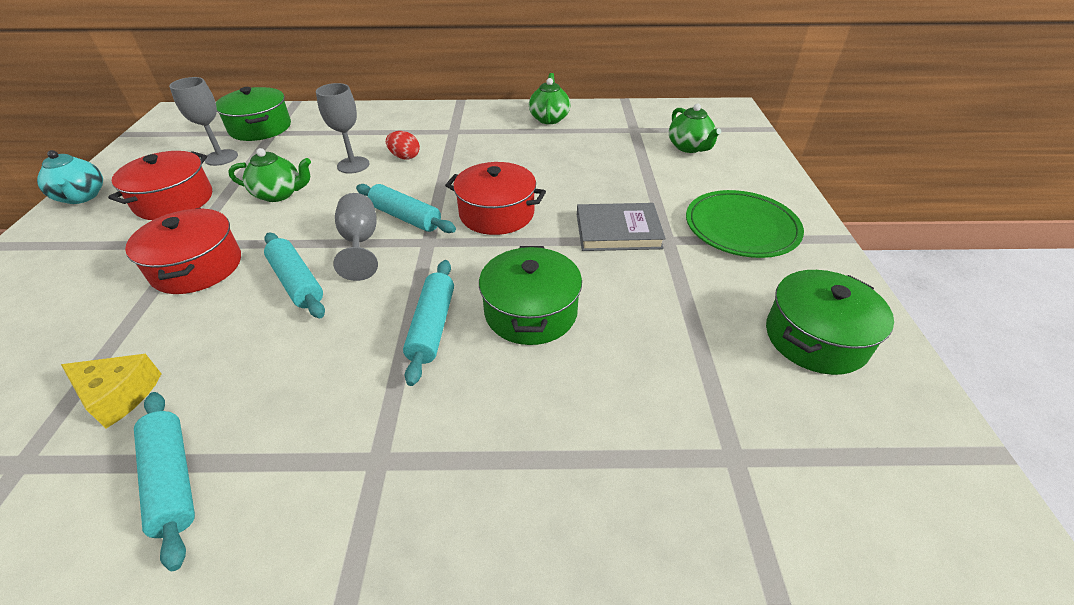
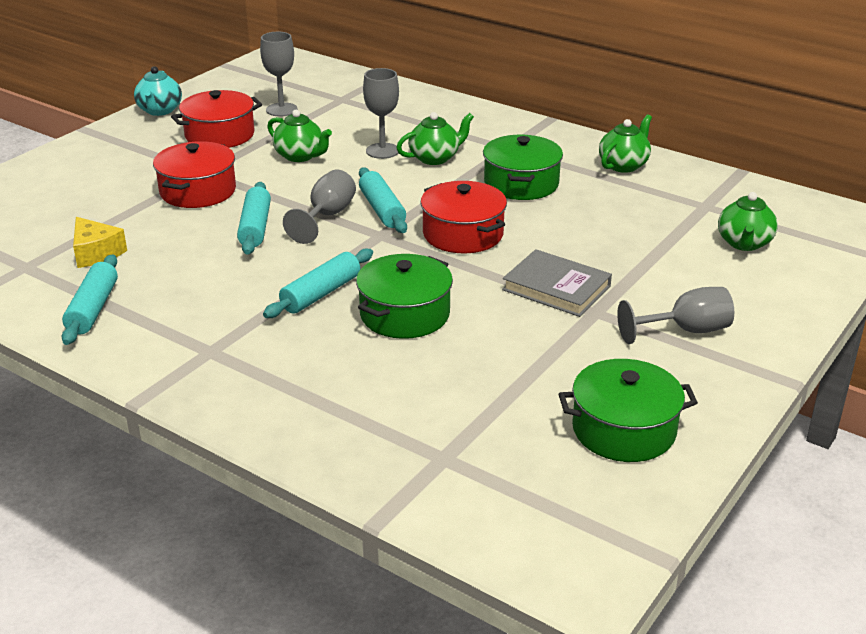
camera: 35 degrees right, 10 degrees down
(260, 128) = (335, 91): green pot -> green pot (521, 183)
(405, 157) = (435, 158): red egg -> green teapot
(741, 228) = (686, 331): green plate -> grey goblet

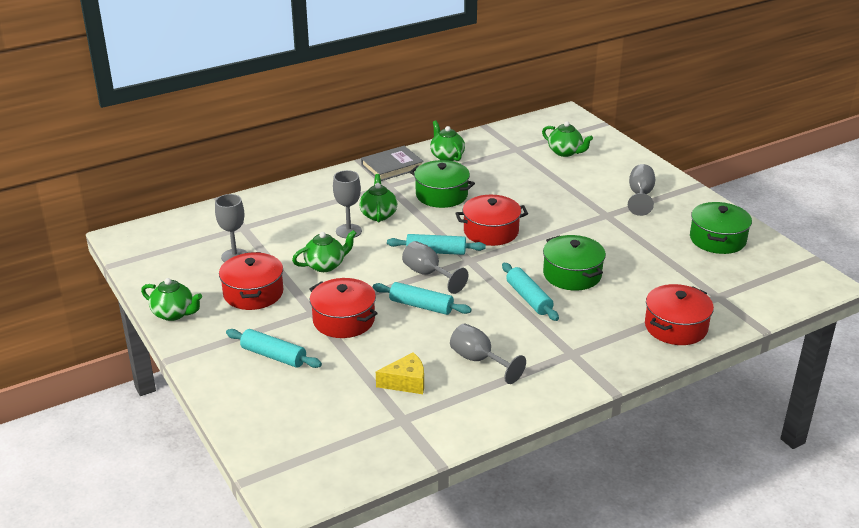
camera: 65 degrees left, 0 degrees up
(93, 309) = (488, 394): turquoise rolling pin -> turquoise rolling pin (273, 356)
(159, 110) = (174, 314): turquoise teapot -> green teapot
(161, 288) = (479, 360): none -> grey goblet
(328, 428) = (675, 327): none -> red pot
(556, 288) = (574, 219): grey book -> grey book (392, 166)

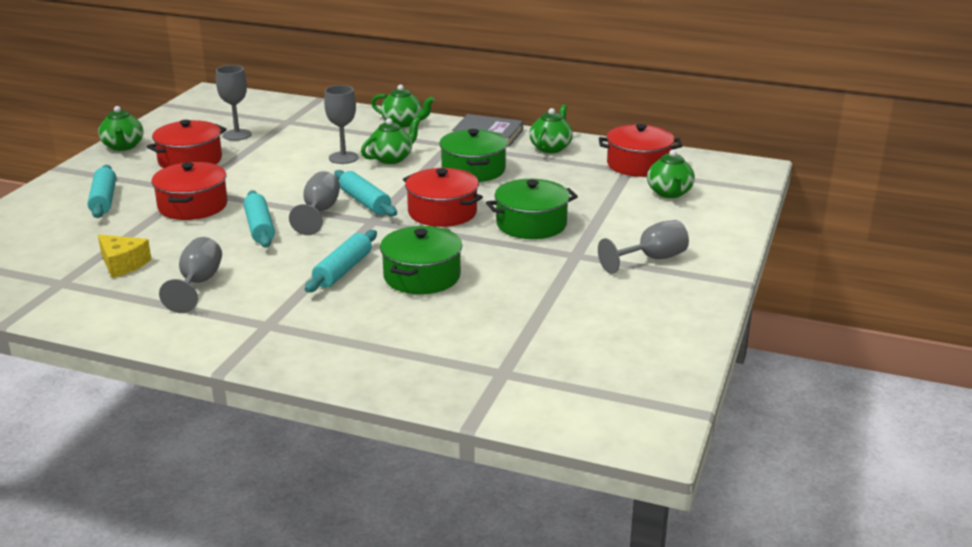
camera: 50 degrees right, 5 degrees down
(325, 265) = (272, 169): green teapot -> green teapot (403, 123)
(675, 327) = (398, 366): red pot -> red pot (638, 165)
(717, 239) = (634, 333): green pot -> green pot (531, 224)

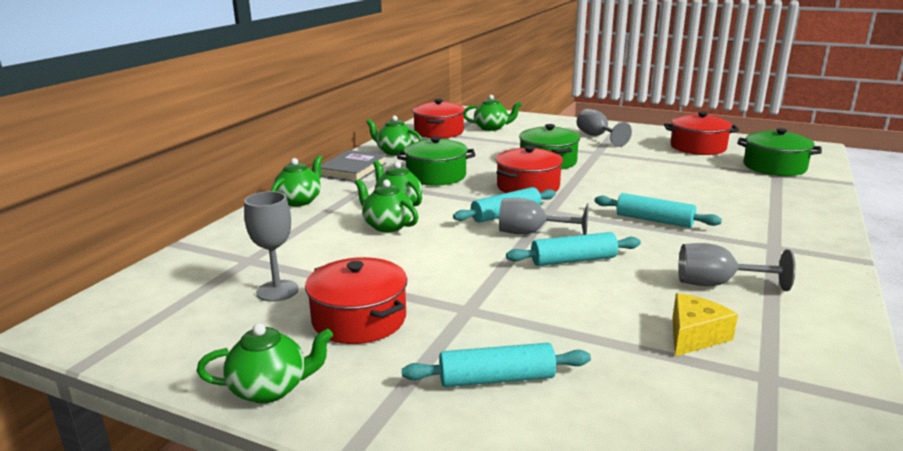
camera: 85 degrees left, 5 degrees down
(193, 206) = (517, 304): red pot -> red pot (698, 147)
(343, 158) = (387, 226): grey goblet -> green teapot
(422, 276) = (651, 193): green pot -> green pot (774, 167)

